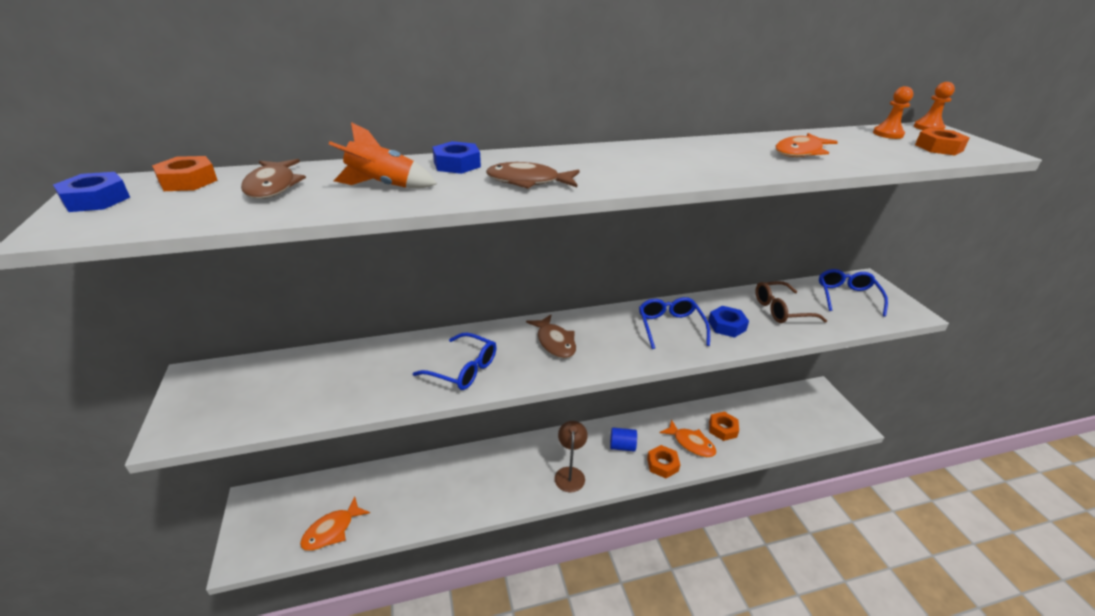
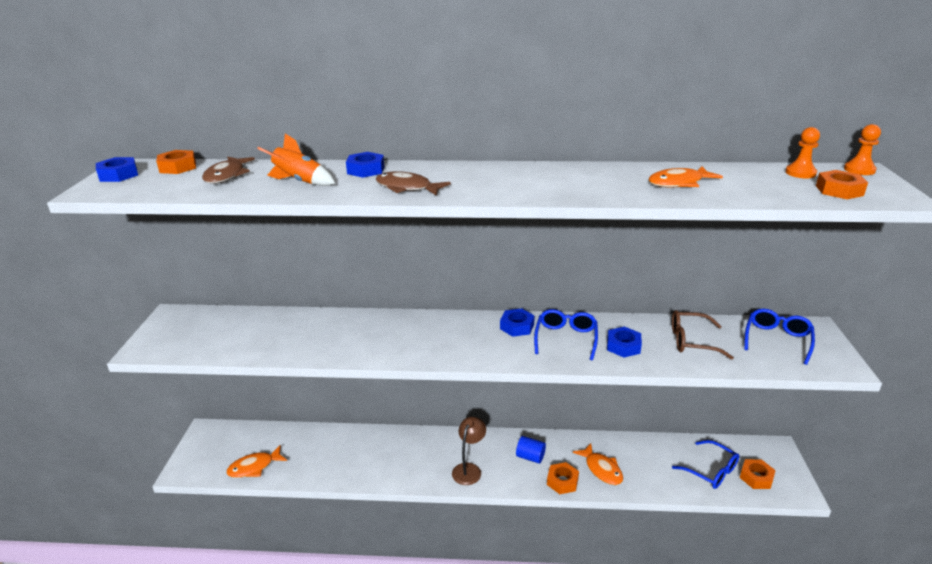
camera: 20 degrees right, 5 degrees down
(463, 369) = (364, 342): blue glasses -> blue glasses (711, 471)
(555, 342) = (451, 334): brown fish -> none
(616, 322) = (517, 326): none -> blue nut
(722, 429) = (643, 463): orange nut -> orange nut (756, 477)

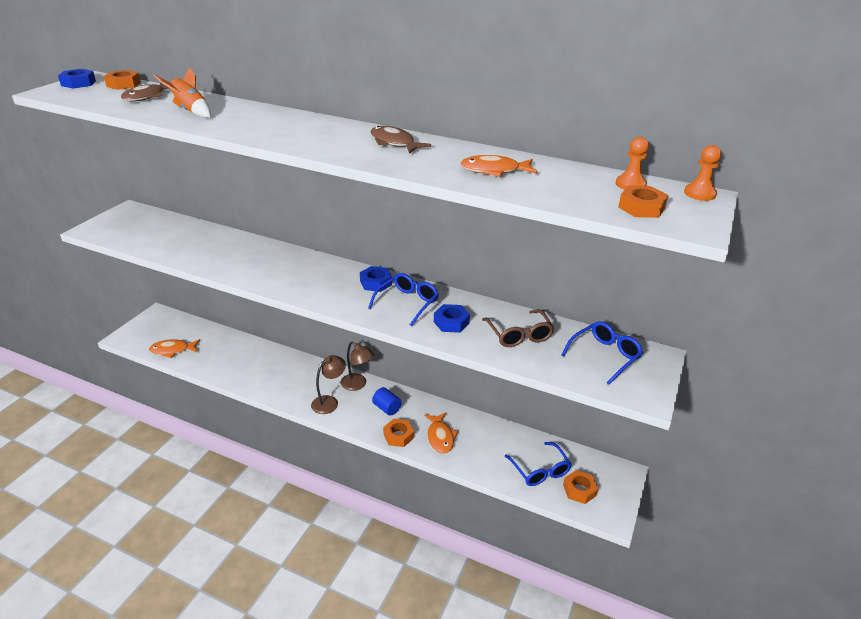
camera: 20 degrees right, 5 degrees up
(366, 170) = (251, 111): blue nut -> none
(407, 188) = (260, 131): brown fish -> brown fish (394, 143)
(484, 442) = (357, 385): none -> brown lamp
(692, 341) = (519, 335): brown glasses -> brown glasses turned 135 degrees counterclockwise

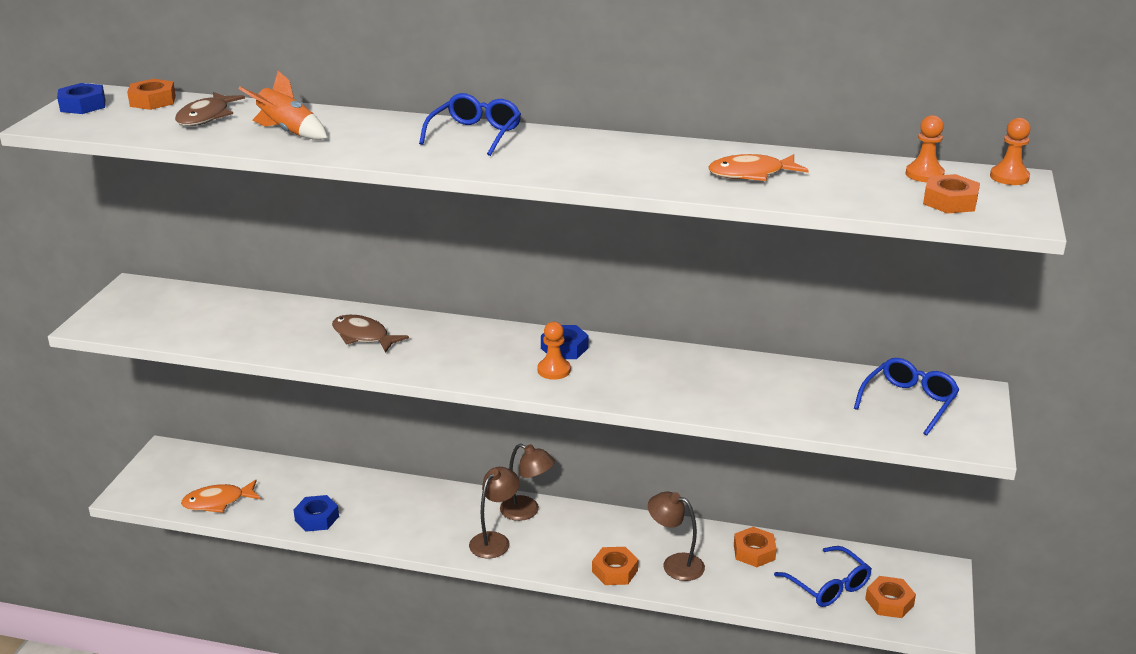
camera: 10 degrees left, 5 degrees down
(361, 298) = (554, 370): none -> orange pawn
(387, 408) = (583, 537): blue cylinder -> none
(394, 143) = (601, 150): brown fish -> brown fish (363, 336)
(407, 303) = (621, 369): blue glasses -> blue glasses (475, 134)
(440, 437) = (675, 564): orange fish -> brown lamp
(451, 322) = (693, 387): blue nut -> blue nut (317, 518)
(496, 437) = (754, 552): none -> orange nut
(519, 335) = (789, 391): brown glasses -> none

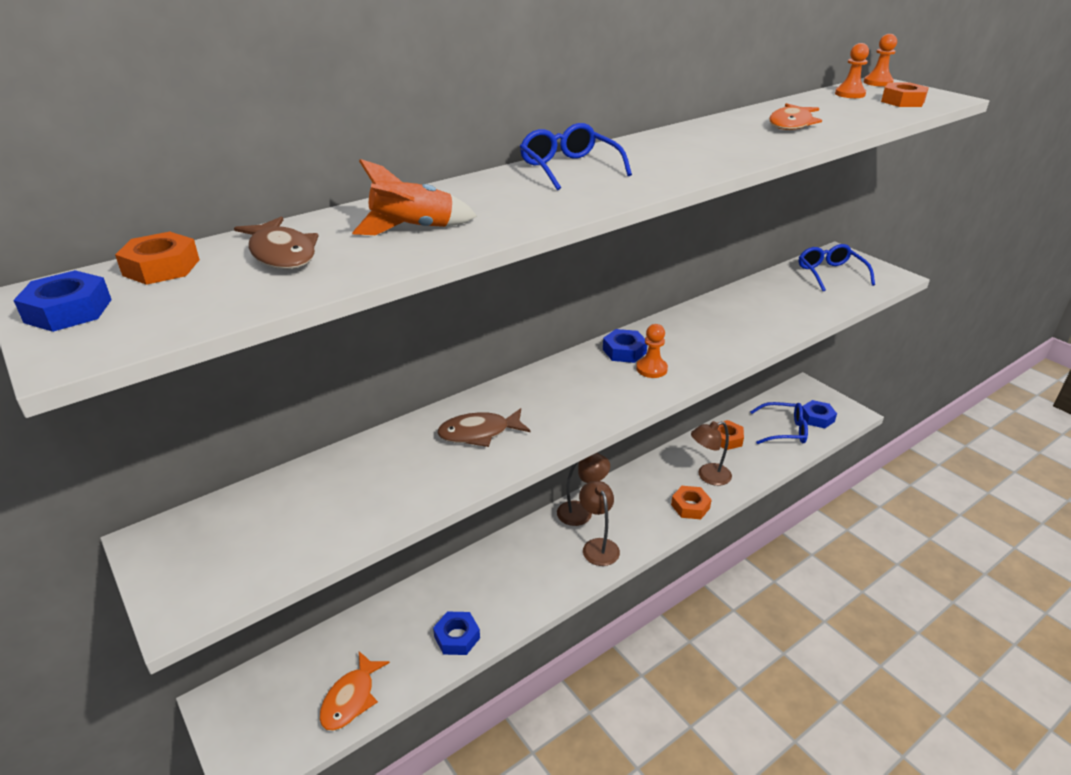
camera: 50 degrees left, 5 degrees up
(889, 602) = (817, 418): orange nut -> blue nut

